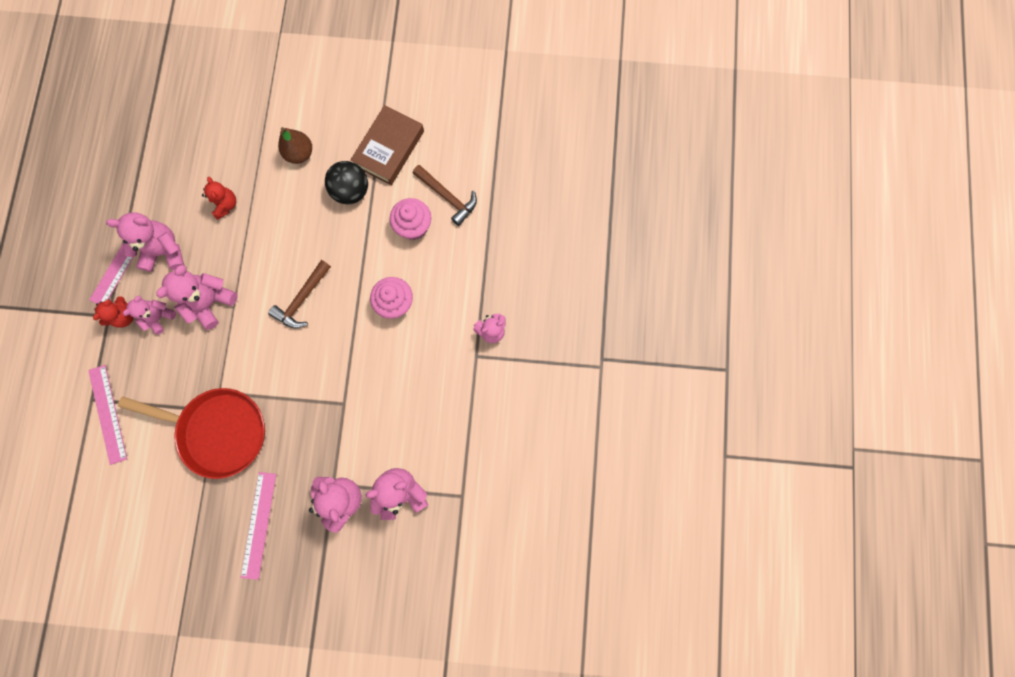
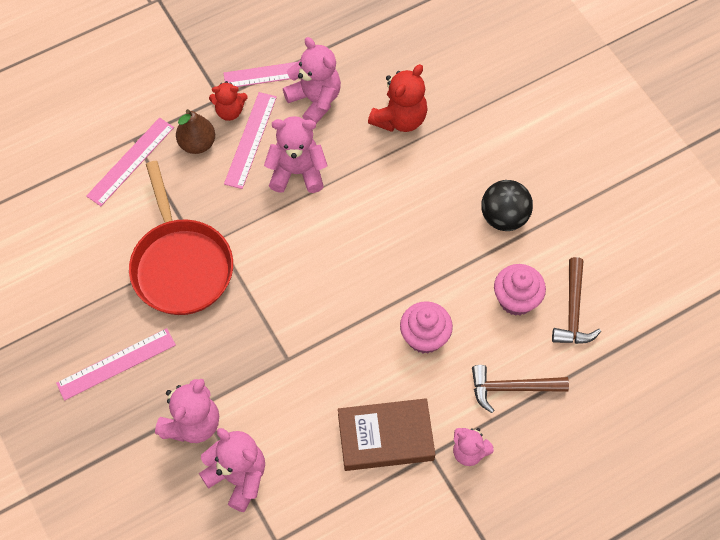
camera: 55 degrees right, 15 degrees down
(159, 317) = (250, 140): pink teddy bear -> pink ruler
(226, 205) = (400, 119): red teddy bear -> red teddy bear, size x1.59
(300, 154) = (502, 146): brown pear -> brown pear (197, 144)
(302, 299) = (361, 249): brown hammer -> brown hammer (511, 388)
(389, 148) = (576, 220): brown book -> brown book (385, 437)

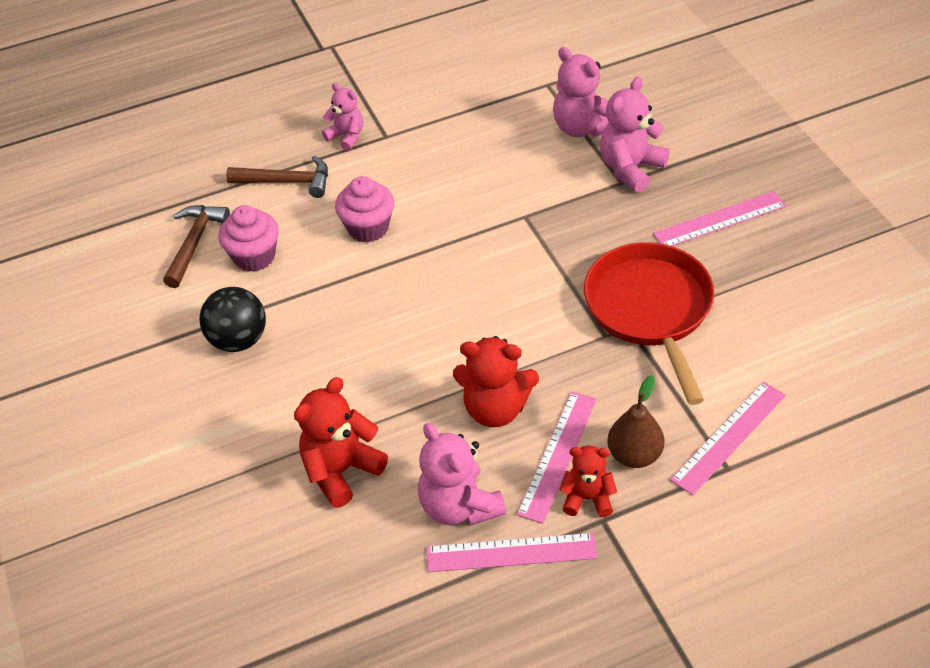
camera: 170 degrees left, 15 degrees down
(297, 172) = (495, 409): pink teddy bear -> red teddy bear
(385, 437) = (428, 150): brown book -> none

